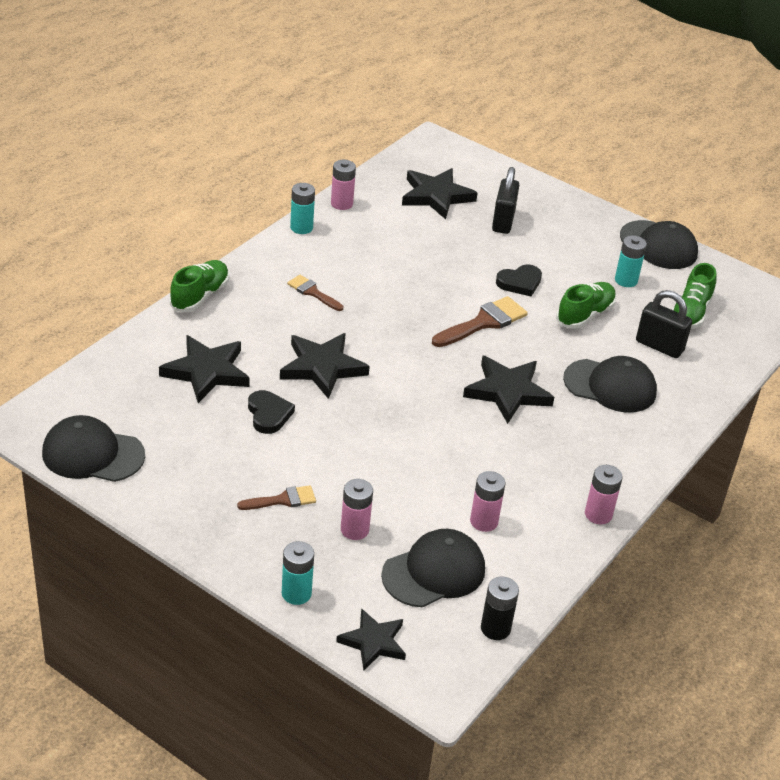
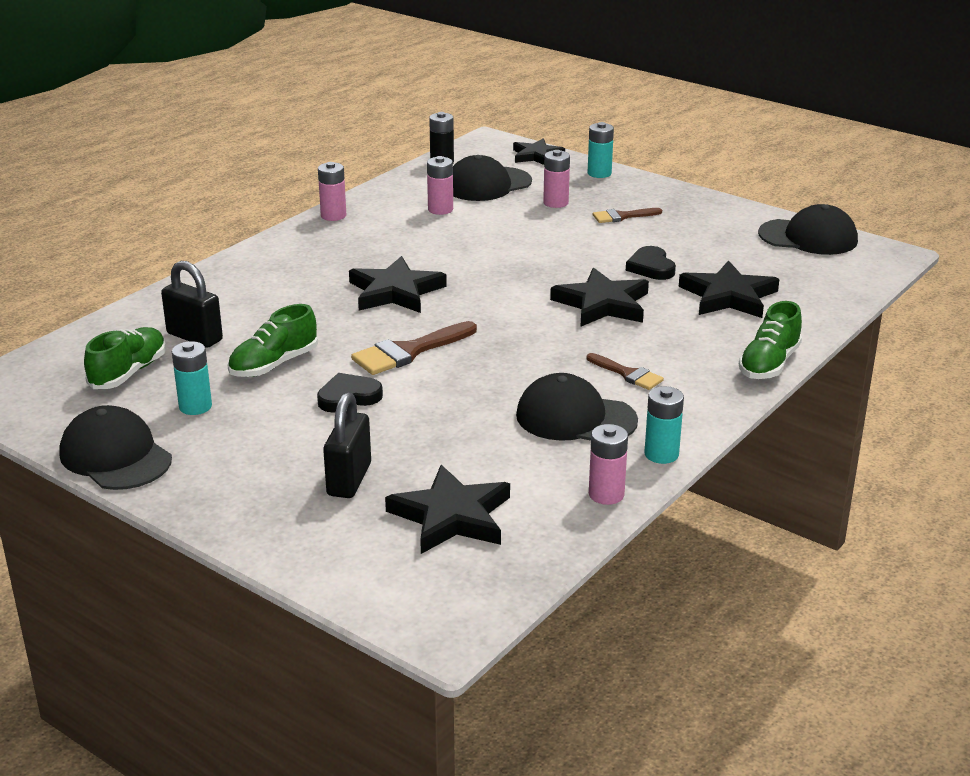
camera: 175 degrees left, 10 degrees down
(610, 386) = (276, 300): black cap -> black cap (575, 418)

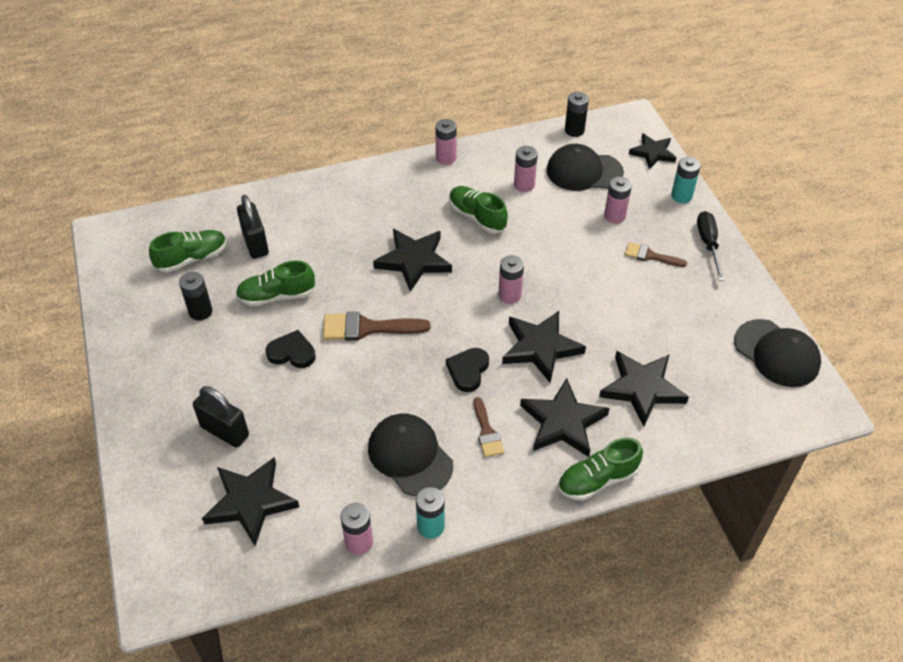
camera: 35 degrees right, 20 degrees up
(115, 456) = (123, 333): black cap -> none
(195, 406) = (200, 311): turquoise battery -> black battery
(349, 479) = (225, 431): black padlock -> black padlock turned 75 degrees clockwise
(421, 243) = (477, 217): none -> green shoe
(525, 282) = (509, 295): none -> pink battery
(651, 267) = (615, 325): black heart -> black heart (468, 371)
(663, 194) = (708, 244): none -> black screwdriver
(689, 341) = (563, 422): none -> black star

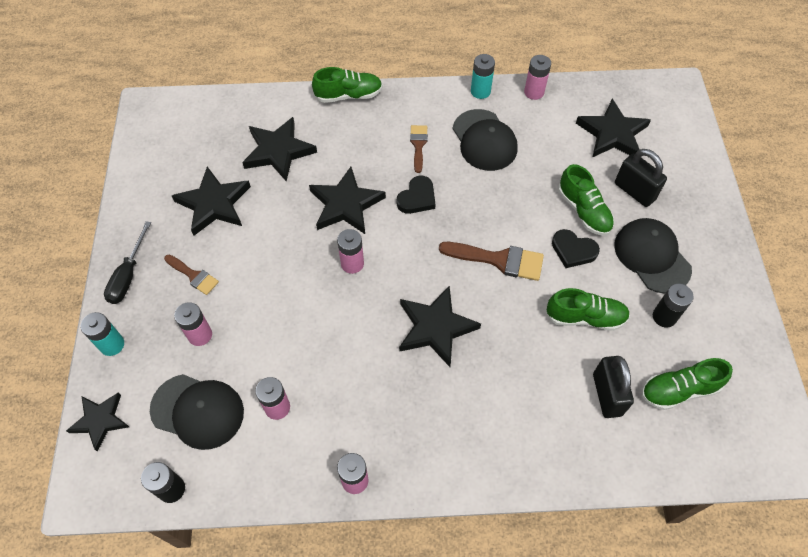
camera: 165 degrees left, 10 degrees up
(477, 217) = (349, 371): green shoe -> green shoe (583, 211)
(563, 422) = (355, 139): black star -> black star (214, 204)
(776, 353) = (149, 155): black cap -> black cap (652, 256)

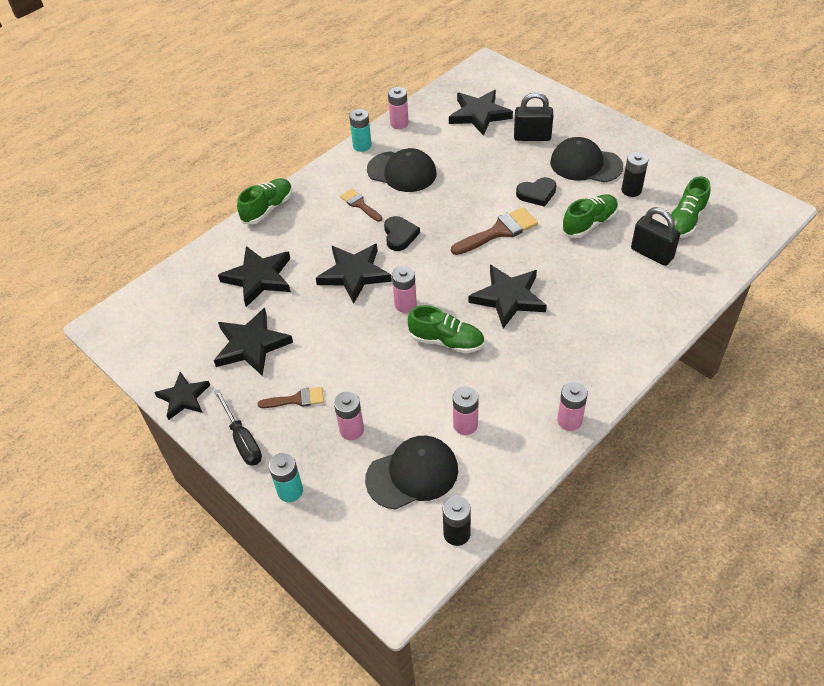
camera: 40 degrees left, 10 degrees down
(100, 420) = (346, 542): black star -> black star (184, 397)
(583, 211) = (515, 168): green shoe -> green shoe (446, 341)

